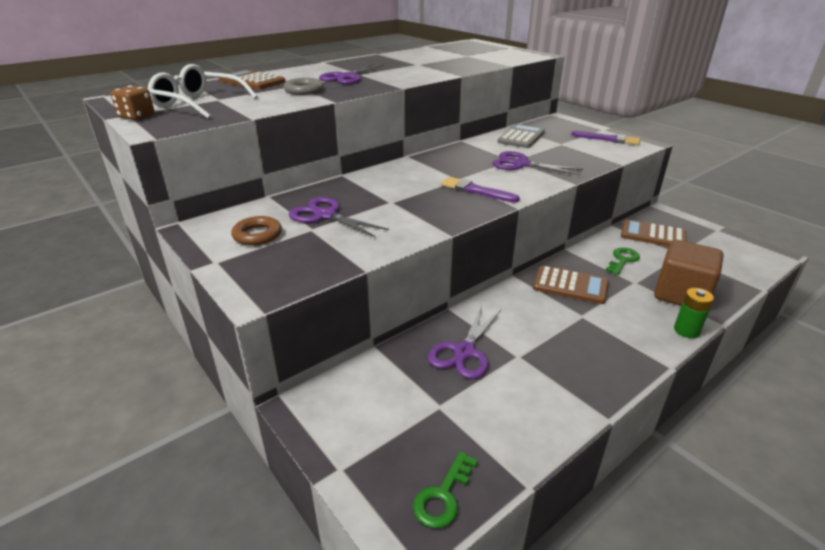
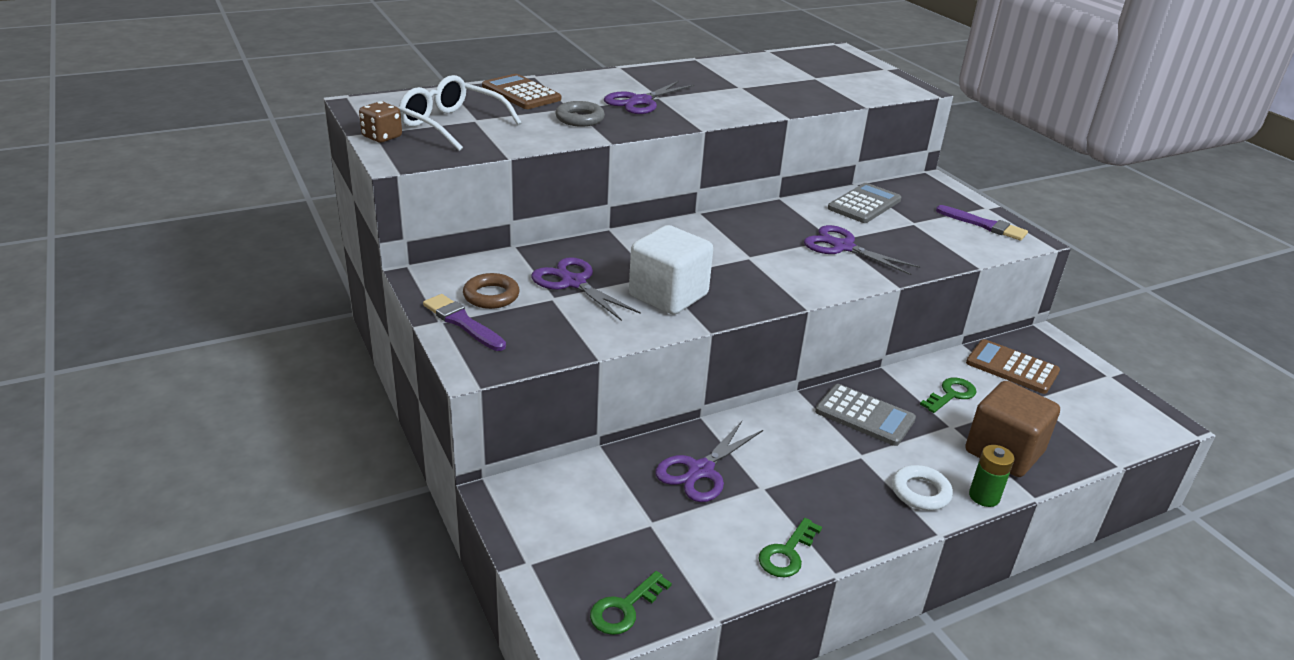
camera: 10 degrees right, 0 degrees up
(406, 214) = (668, 295): none -> white cube
(476, 191) = (766, 277): purple brush -> purple brush (462, 322)
(562, 410) = (787, 553): none -> green key
(570, 285) = (864, 416): brown calculator -> grey calculator
(639, 336) = (920, 492): none -> white ring

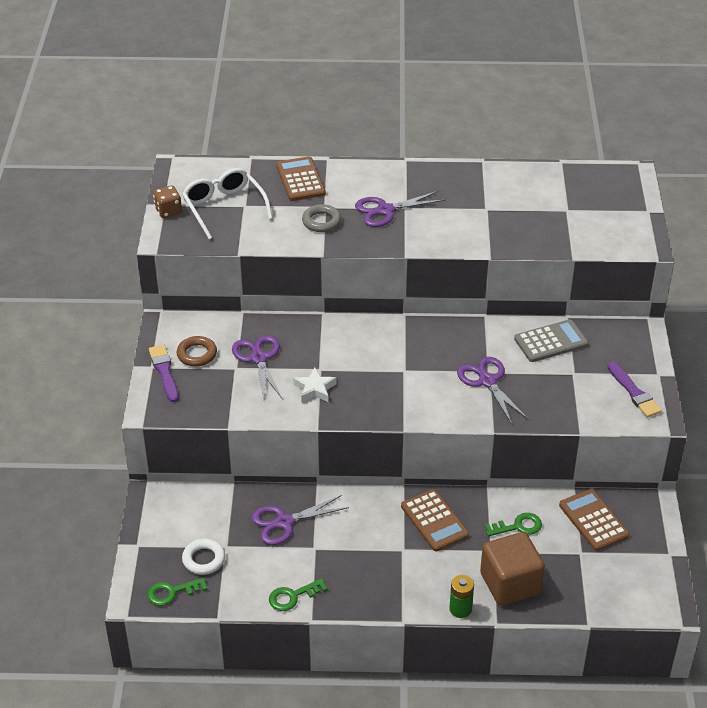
camera: 30 degrees right, 10 degrees up
(668, 295) = (315, 389): white cube -> white star
(864, 416) = (434, 521): grey calculator -> brown calculator
(920, 492) = (418, 590): white ring -> white ring (203, 559)

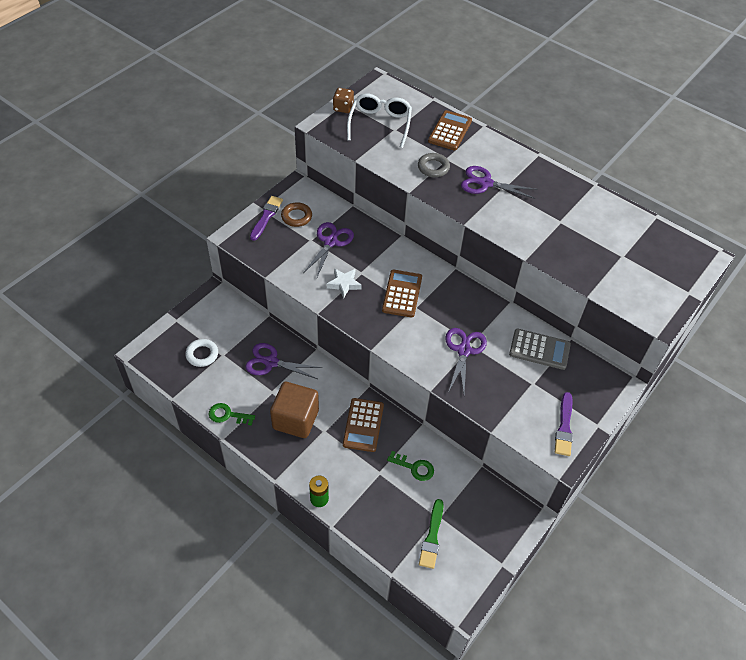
camera: 35 degrees right, 10 degrees up
(171, 592) = (164, 363): green key -> none
(510, 584) = (368, 504): brown cube -> brown cube (295, 419)
(591, 572) = (432, 536): none -> green brush
(593, 520) = (471, 500): brown calculator -> brown calculator (402, 294)

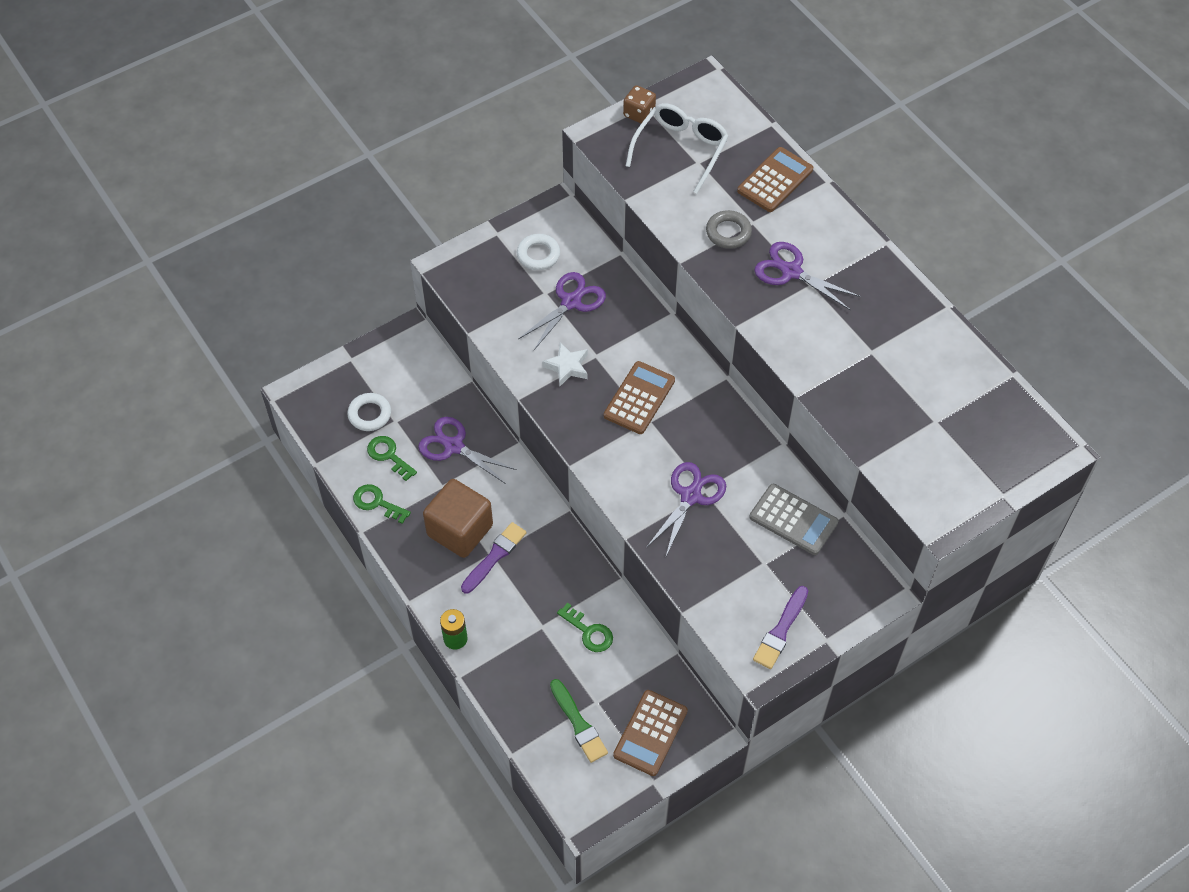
camera: 20 degrees right, 5 degrees up
(225, 380) = (388, 455): none -> green key
(266, 217) = (498, 246): purple brush -> purple brush (494, 556)
(296, 217) = (538, 255): brown ring -> white ring
(363, 425) = (543, 560): brown calculator -> brown calculator (650, 733)
(432, 536) = (578, 724): green brush -> green brush turned 60 degrees counterclockwise

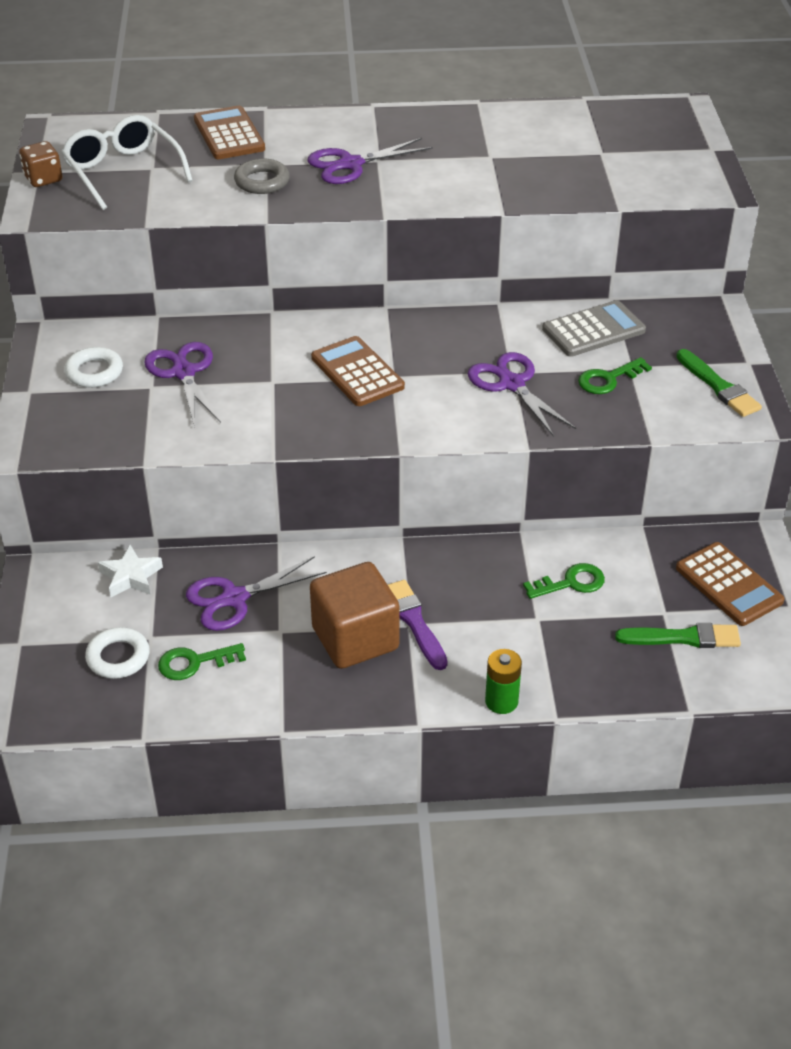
camera: 60 degrees left, 15 degrees down
(377, 502) = (252, 701): green key -> green key (608, 379)
(567, 367) = (267, 407): white star -> white star (131, 576)
(780, 630) = (718, 386): purple brush -> green brush

